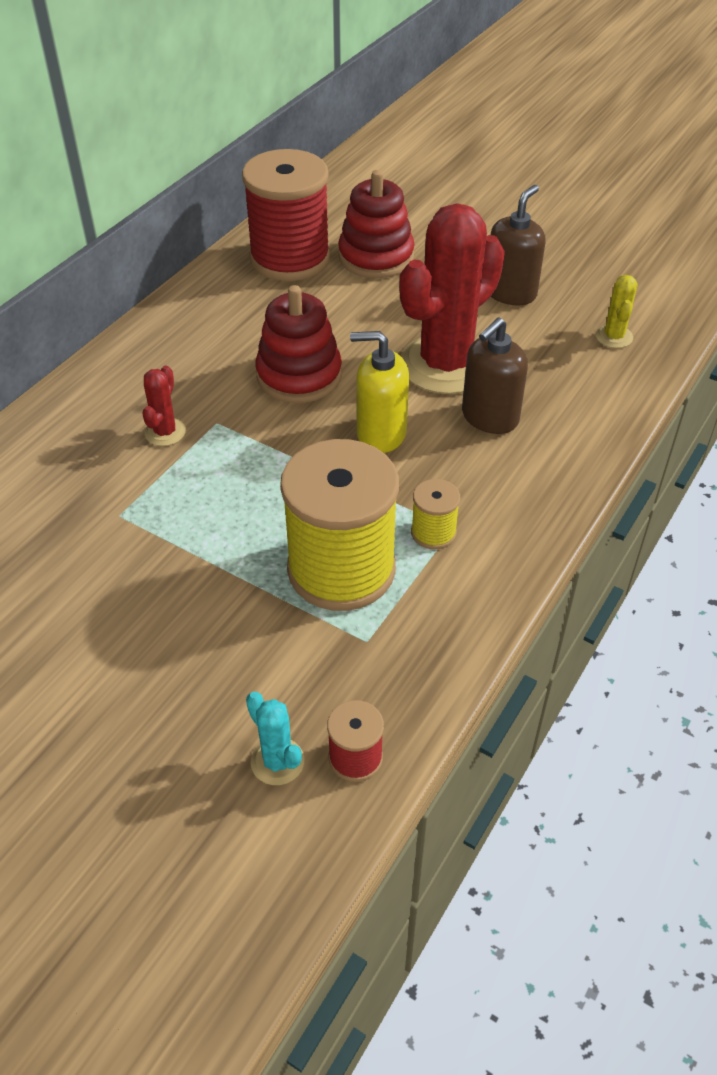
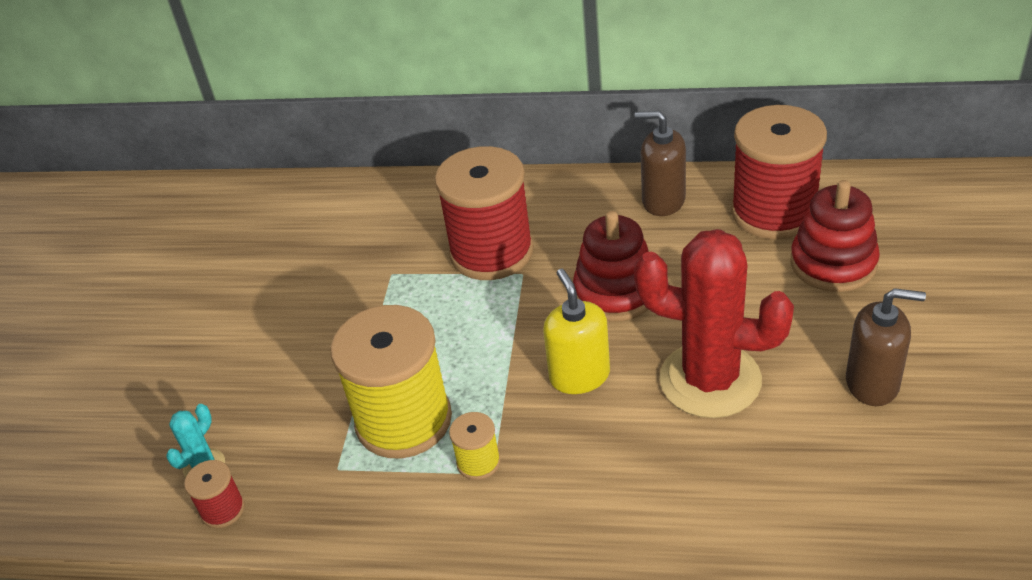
camera: 70 degrees right, 5 degrees down
(165, 432) = (491, 252): red cactus -> red spool
(489, 417) = (658, 442): brown soap dispenser -> brown soap dispenser (663, 201)
(614, 337) = (876, 498): yellow cactus -> none

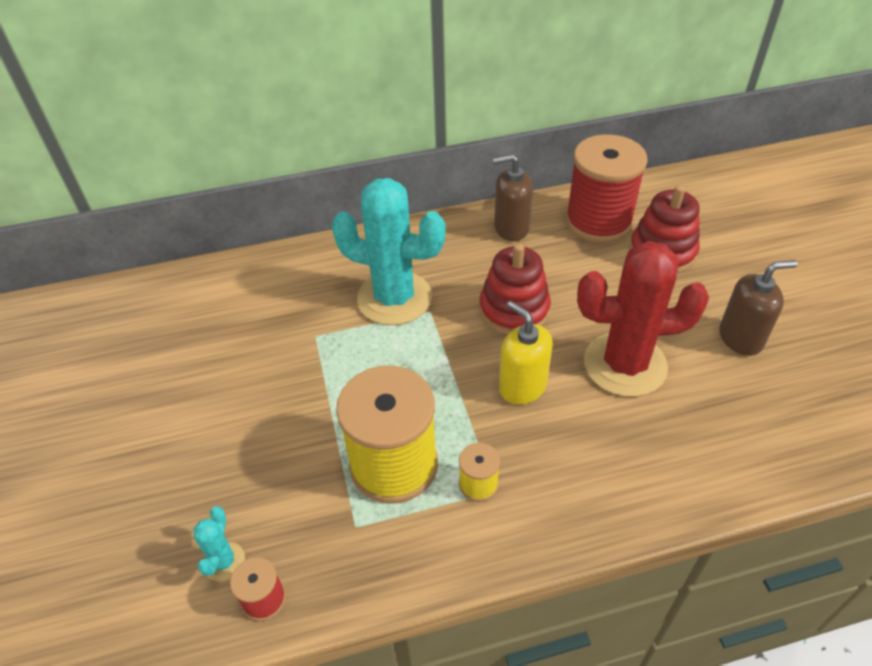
camera: 25 degrees left, 5 degrees up
(491, 252) = (394, 298): red spool -> turquoise cactus

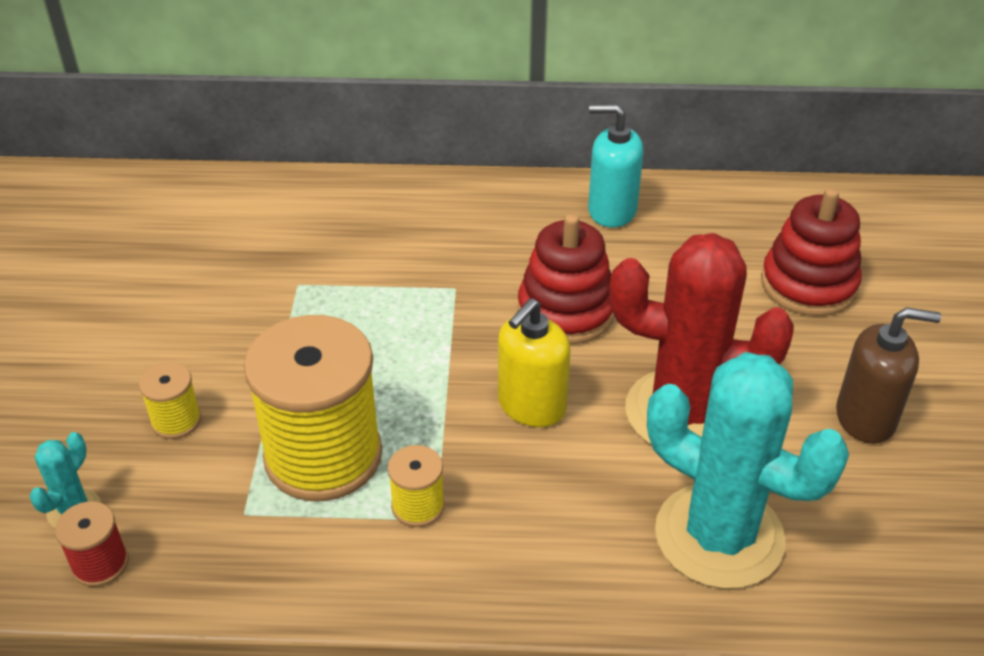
camera: 15 degrees right, 5 degrees down
(271, 467) = (176, 421): none -> yellow spool
(394, 298) = (417, 262): turquoise cactus -> turquoise cactus (719, 536)
(511, 228) = (611, 210): brown soap dispenser -> turquoise soap dispenser
(522, 386) = (531, 406): yellow soap dispenser -> yellow soap dispenser turned 120 degrees counterclockwise
(598, 221) = (737, 227): red spool -> none

